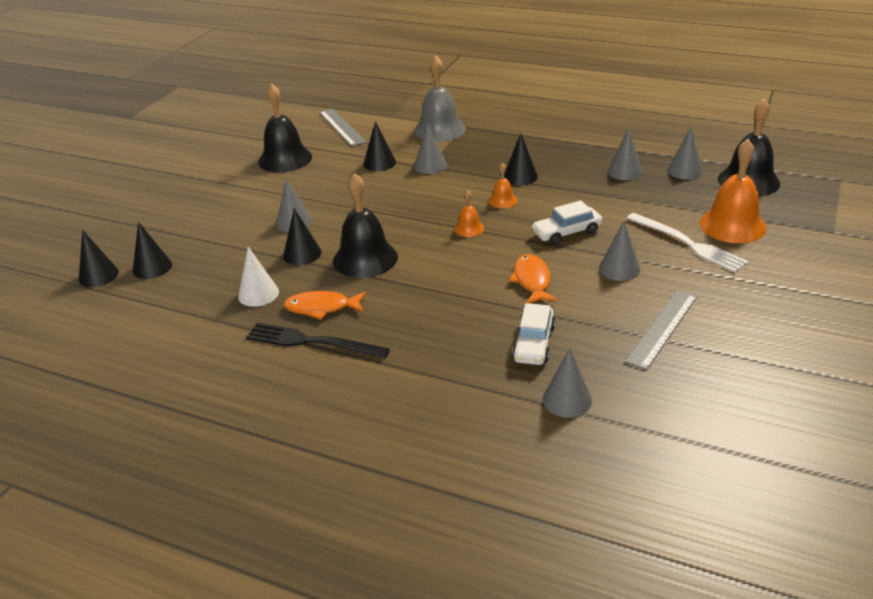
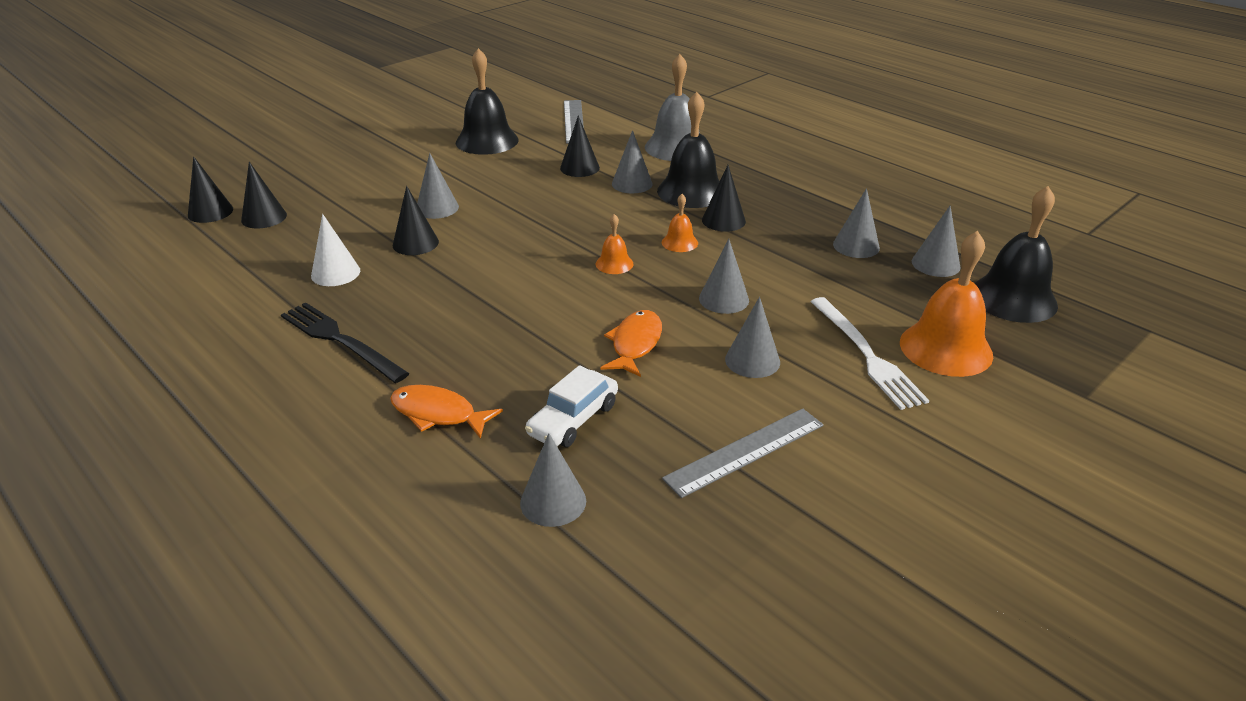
camera: 20 degrees right, 0 degrees up
(321, 308) = (383, 306): orange fish -> orange fish (438, 414)
(365, 258) = (474, 266): black bell -> black bell (691, 191)
(566, 232) = (724, 299): white car -> grey cone

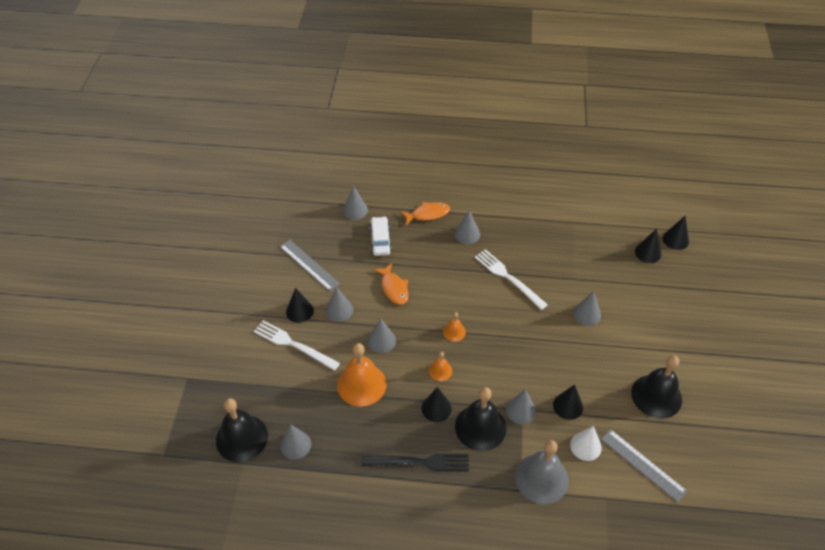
camera: 140 degrees right, 15 degrees up
(335, 273) = (560, 245): white cone -> white cone (585, 446)
(340, 340) = (504, 218): black fork -> black fork (420, 462)
(415, 243) = (558, 283): black cone -> black cone (299, 311)
(462, 277) = (508, 277): none -> white fork
(745, 451) = (309, 265): grey ruler -> grey ruler turned 60 degrees counterclockwise
(856, 246) = (348, 433): grey cone -> grey cone (467, 234)
(945, 348) = (260, 372): orange bell -> orange bell (361, 384)

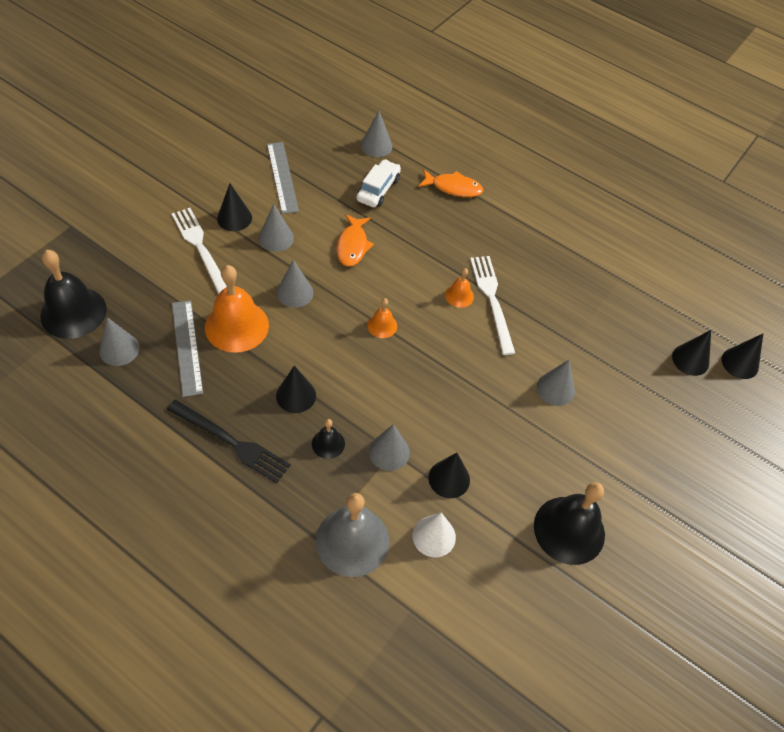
camera: 25 degrees right, 5 degrees up
(440, 371) = (333, 358): orange bell -> orange bell (459, 295)
(467, 234) = (481, 230): grey cone -> none
(480, 427) = (328, 443): black bell -> black bell, size x0.48
(643, 465) = (487, 599): grey ruler -> grey ruler (187, 347)

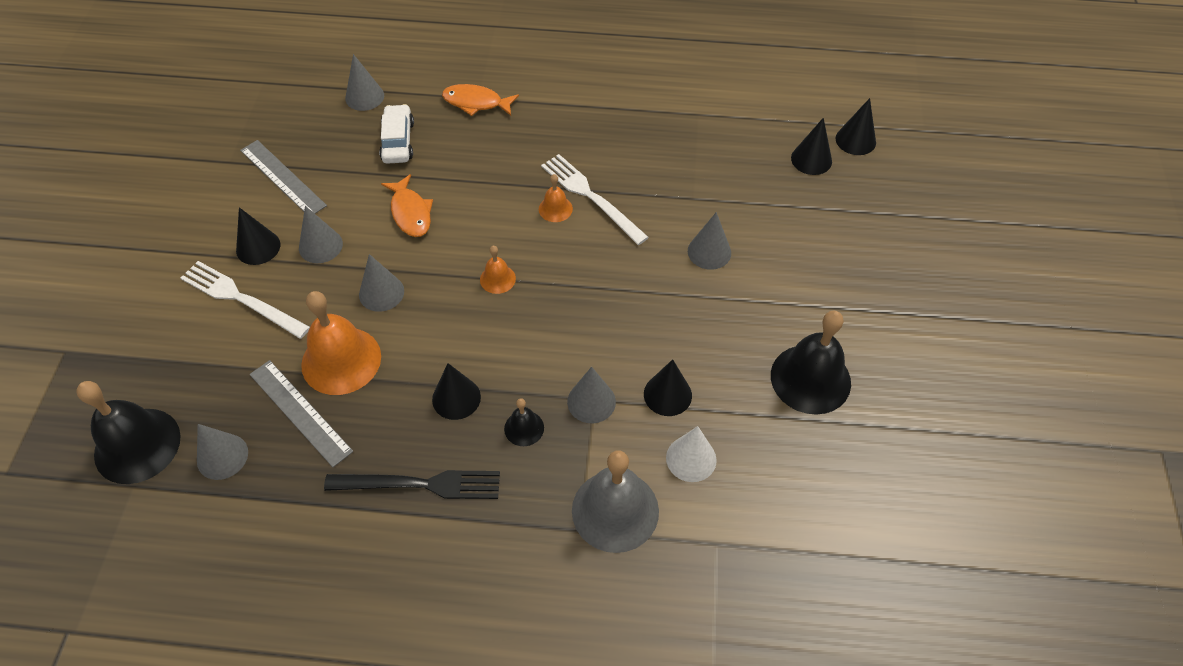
camera: 25 degrees left, 0 degrees up
(453, 188) = (476, 103): orange fish -> orange fish turned 150 degrees counterclockwise

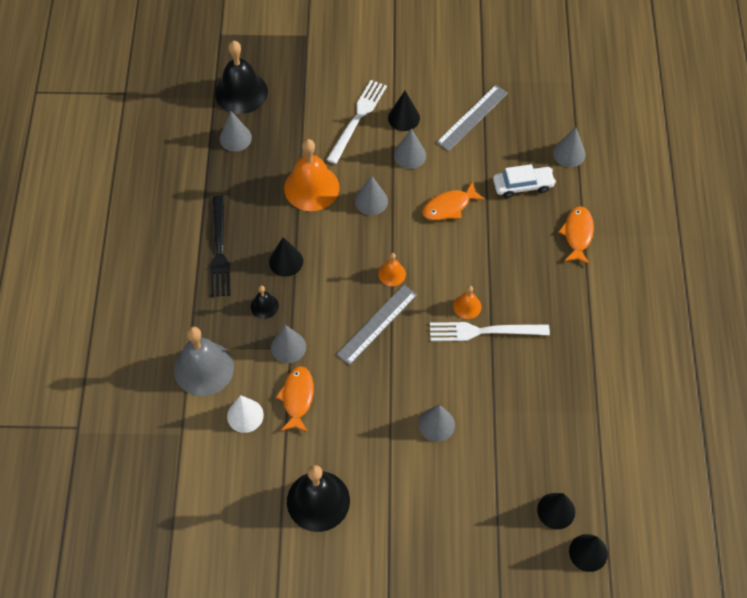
camera: 85 degrees right, 5 degrees up
(300, 412) = (269, 172): grey ruler -> grey ruler (377, 324)
(591, 197) = (484, 331): white fork -> white fork turned 135 degrees counterclockwise
(667, 394) = (297, 398): black cone -> orange fish

